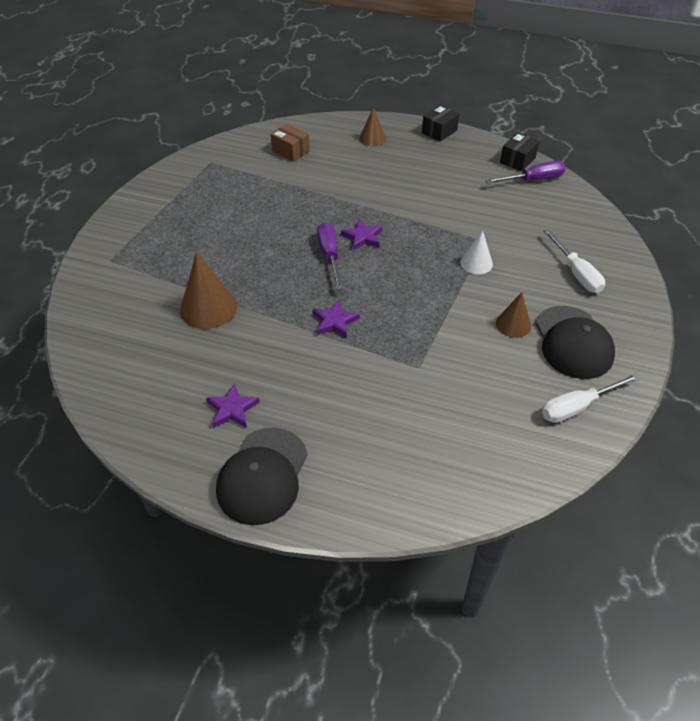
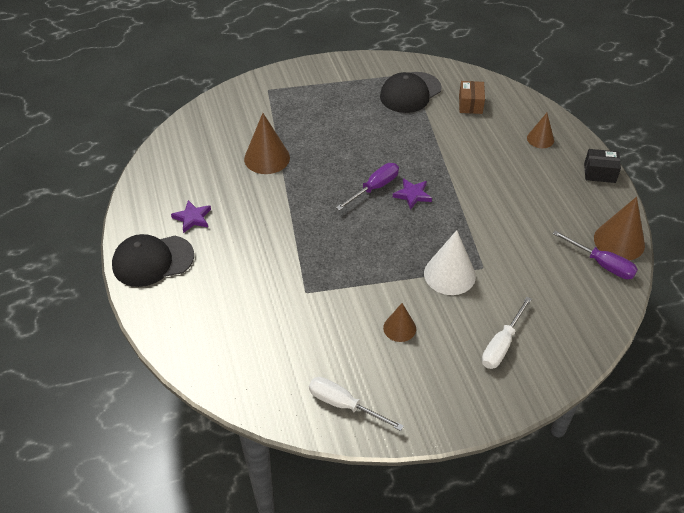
camera: 55 degrees right, 0 degrees up
(335, 321) = (310, 225): purple star -> none
(476, 263) = (449, 274): white cone -> white cone, size x1.66
(517, 160) = (619, 241): black box -> brown cone
(573, 342) = (413, 375): black cap -> black cap (410, 93)

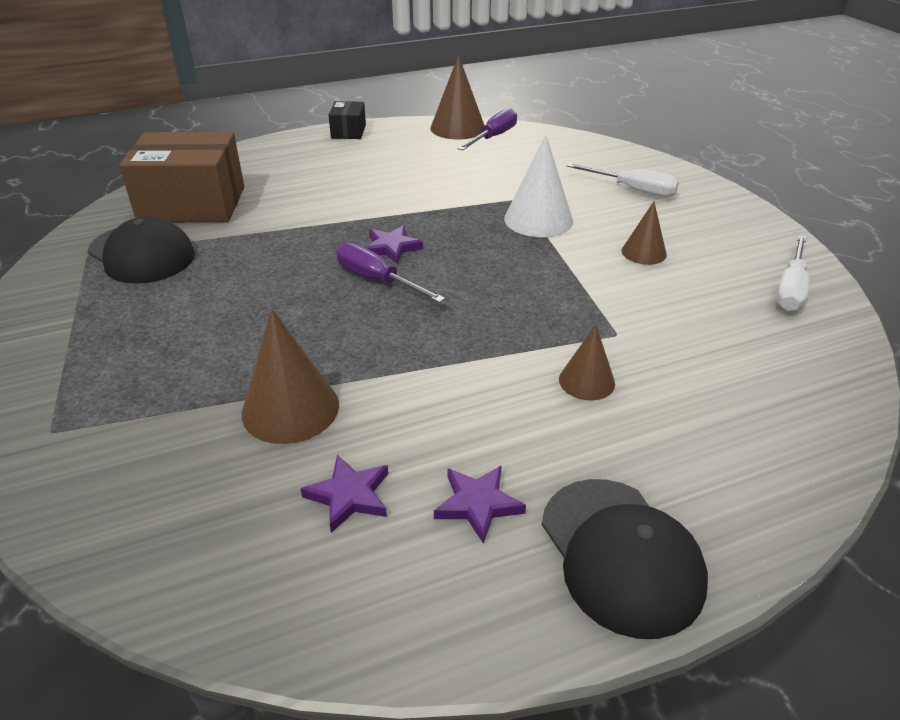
camera: 95 degrees left, 10 degrees down
(208, 178) = (349, 495): none -> purple star
(470, 104) = (192, 204): brown box -> brown box, size x2.10
(540, 139) = (281, 160): brown cone -> brown cone (586, 381)

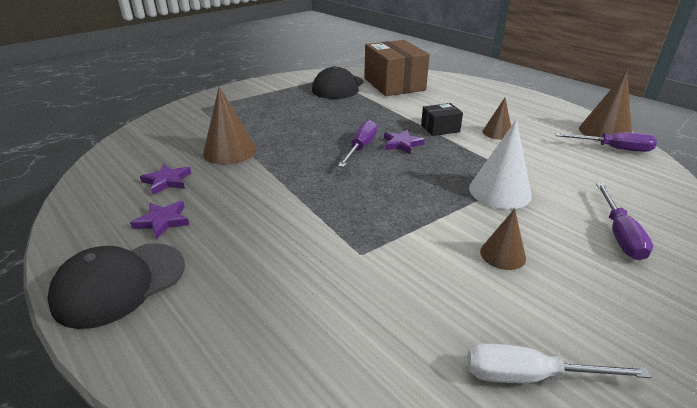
camera: 70 degrees right, 5 degrees down
(348, 131) = (535, 99): black box -> black box (440, 128)
(586, 381) = (292, 246): brown cone -> brown cone (497, 133)
(633, 190) = (619, 234): white screwdriver -> purple screwdriver

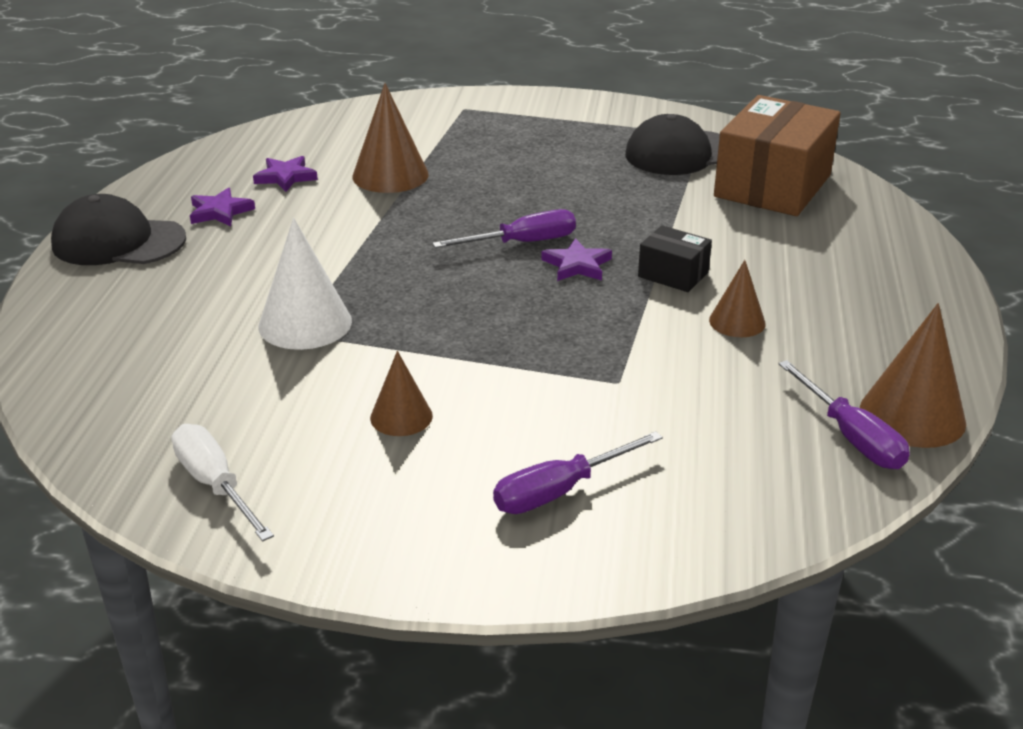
camera: 50 degrees right, 0 degrees up
(499, 191) = (550, 374): white cone -> white cone (305, 323)

